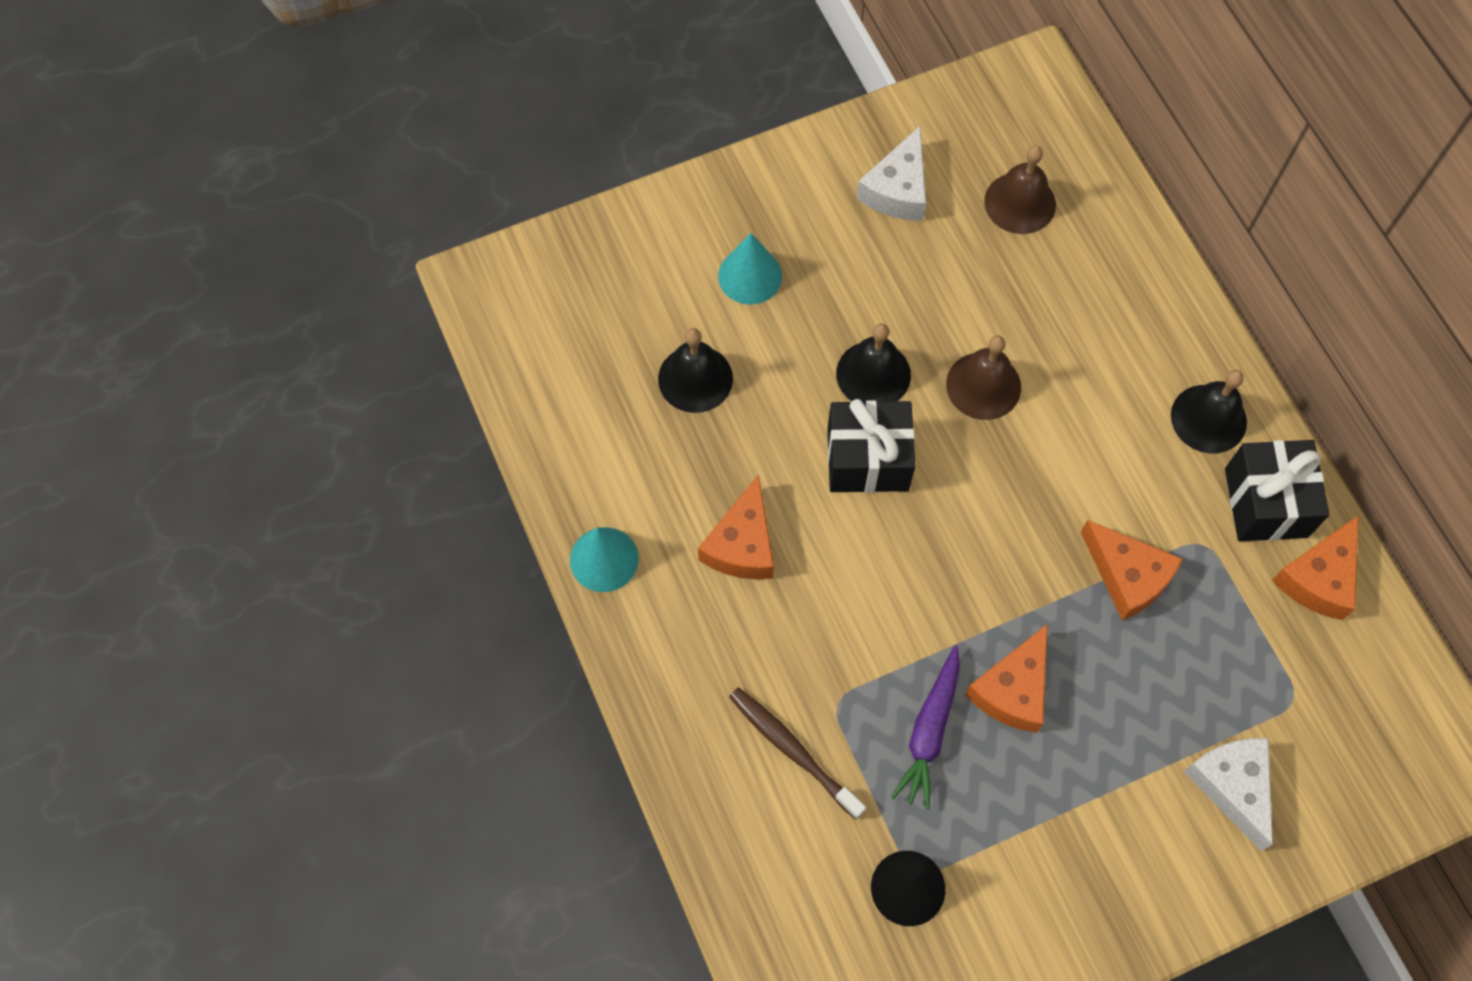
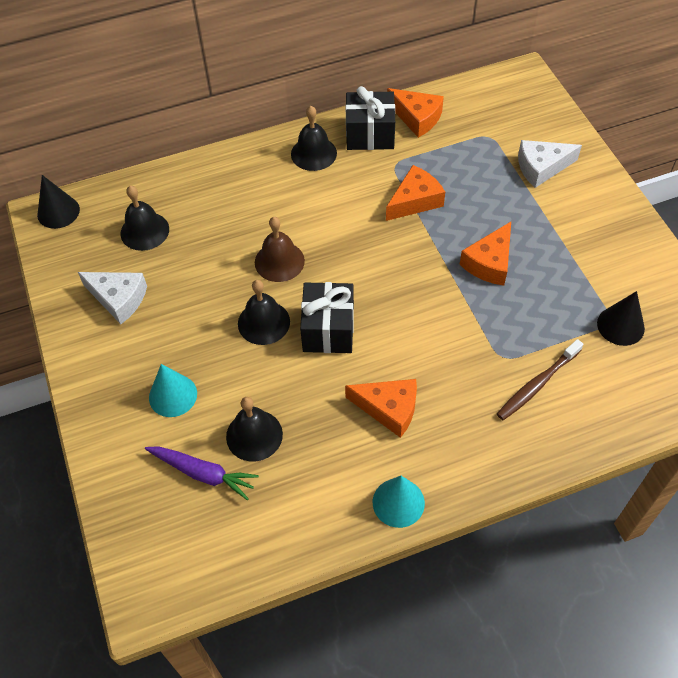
camera: 85 degrees left, 10 degrees down
(929, 732) = (519, 308): purple carrot -> purple carrot (203, 473)
(1012, 689) = (489, 263): orange cheese -> orange cheese turned 90 degrees clockwise
(1020, 203) = (144, 231): brown bell -> black bell
(1042, 90) = (58, 212): none -> black cone

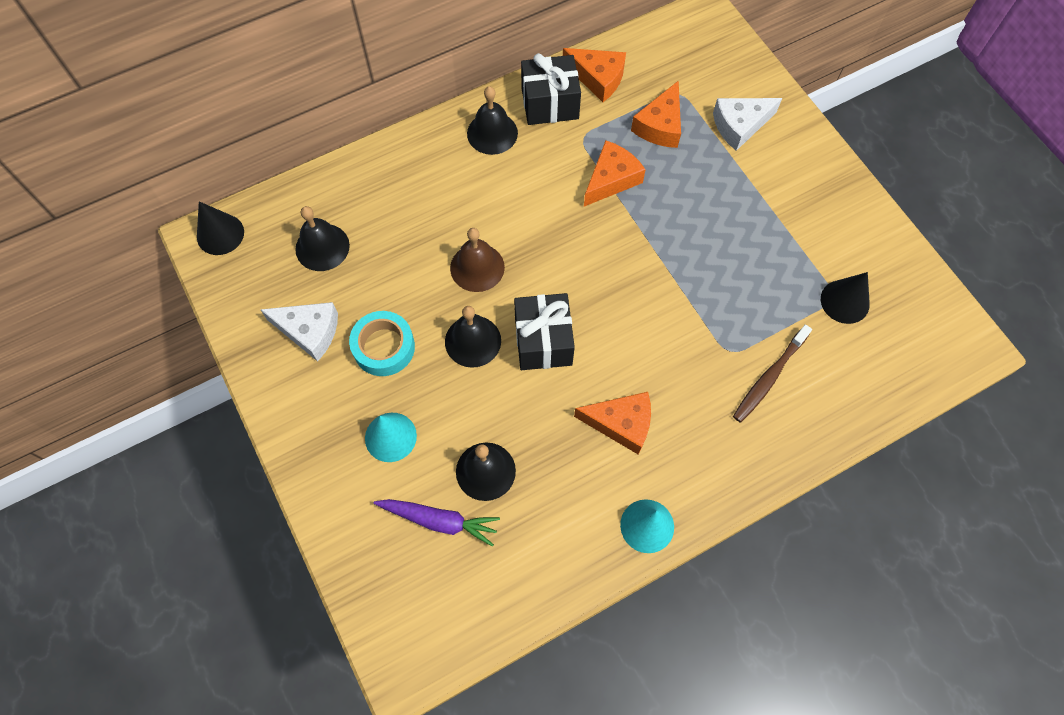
camera: 10 degrees left, 10 degrees up
(182, 319) = (384, 347): none -> turquoise tape
(489, 263) = (700, 244): orange cheese -> orange cheese (660, 126)

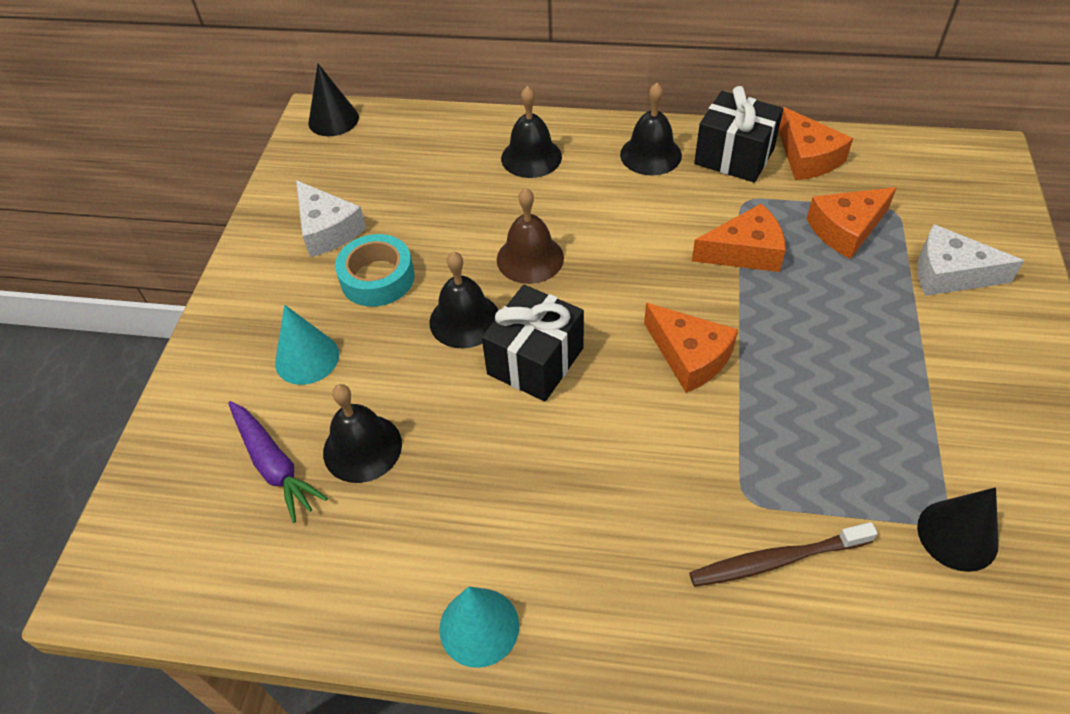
camera: 40 degrees right, 15 degrees down
(322, 247) = (405, 170): black bell -> black bell (531, 157)
(621, 424) = (547, 494): orange cheese -> orange cheese (689, 356)

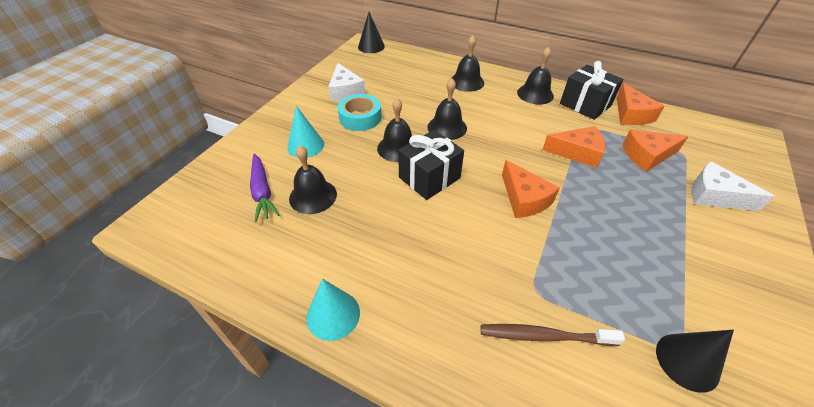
camera: 15 degrees right, 5 degrees down
(530, 258) = (447, 127): brown bell -> black bell

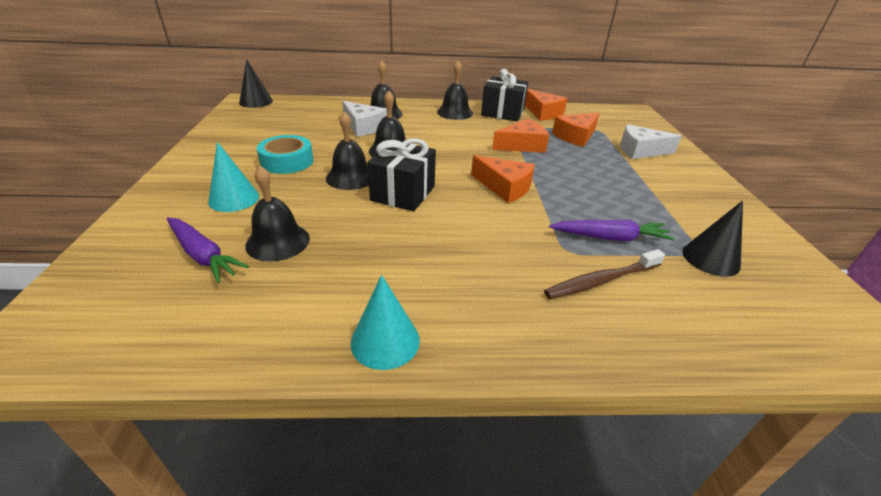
camera: 30 degrees left, 10 degrees down
(345, 91) = (251, 142): white cheese -> white cheese (363, 127)
(590, 293) = (610, 238): none -> purple carrot

